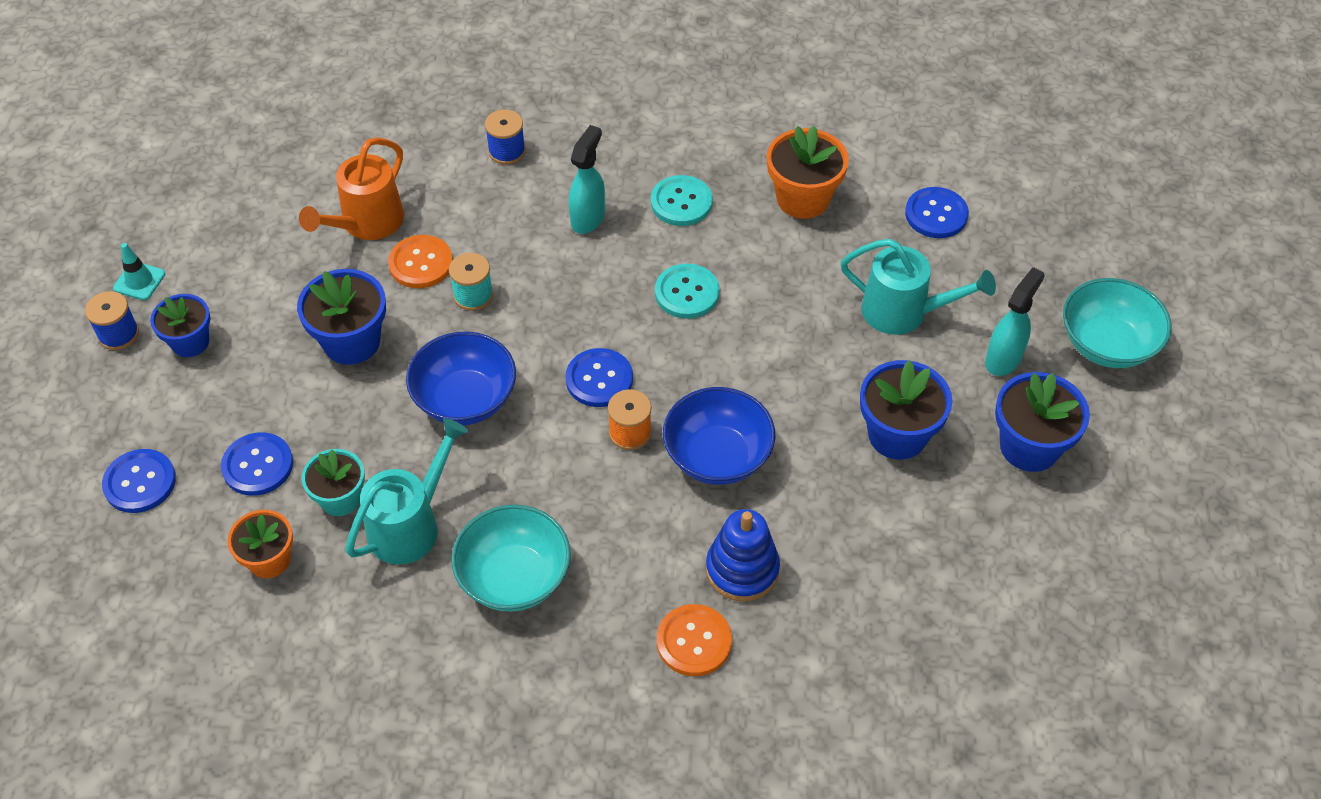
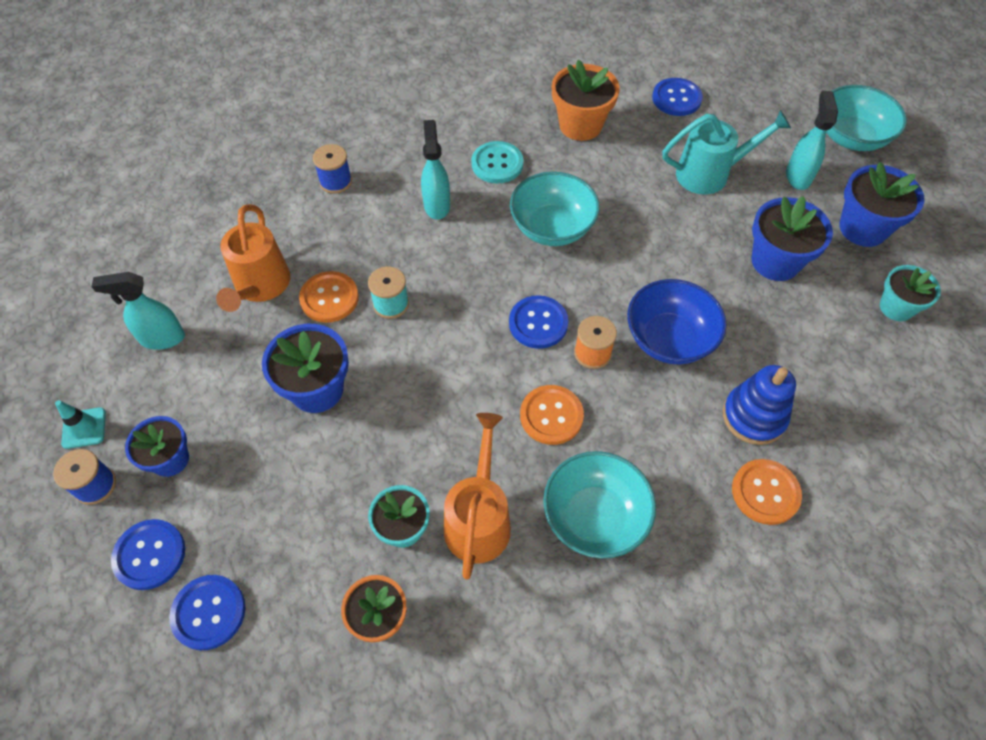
camera: 30 degrees left, 5 degrees up
(251, 232) = (162, 338): none -> turquoise spray bottle
(257, 465) = (309, 538): blue button -> blue button (150, 555)
(411, 524) = (478, 518): turquoise watering can -> orange watering can
(465, 399) = (446, 390): blue bowl -> none
(545, 470) = (551, 416): none -> orange button
(687, 293) = (552, 228): turquoise button -> turquoise bowl
(992, 543) = (896, 307): none -> turquoise flower pot

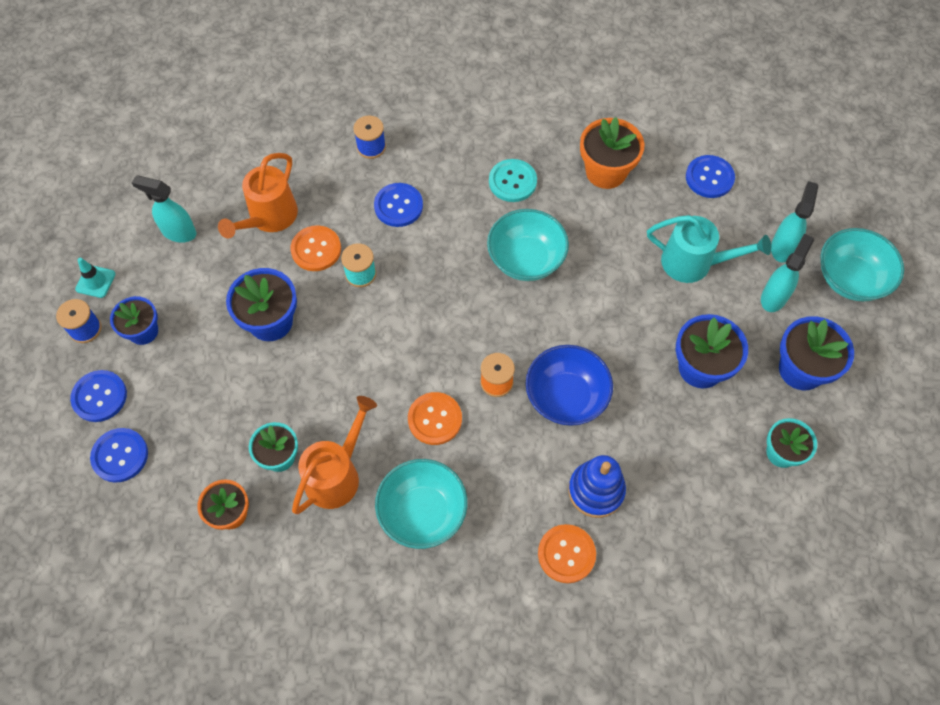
camera: 25 degrees right, 5 degrees up
(437, 205) = (442, 200): turquoise spray bottle -> turquoise spray bottle (782, 247)
(538, 323) = (467, 338): blue button -> blue button (398, 206)

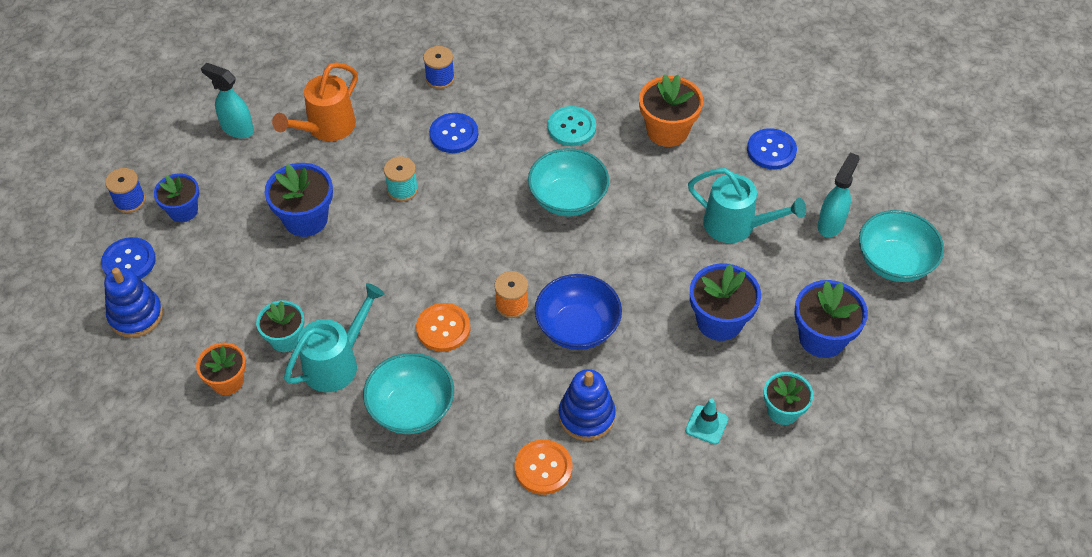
camera: 10 degrees right, 10 degrees down
(95, 281) = (149, 161): turquoise traffic cone -> turquoise traffic cone (706, 425)
(120, 456) = (136, 315): blue button -> blue stacking toy
(316, 249) = (364, 162): orange button -> none
(337, 474) = (337, 362): orange watering can -> turquoise watering can
(774, 297) = (810, 268): turquoise spray bottle -> none

